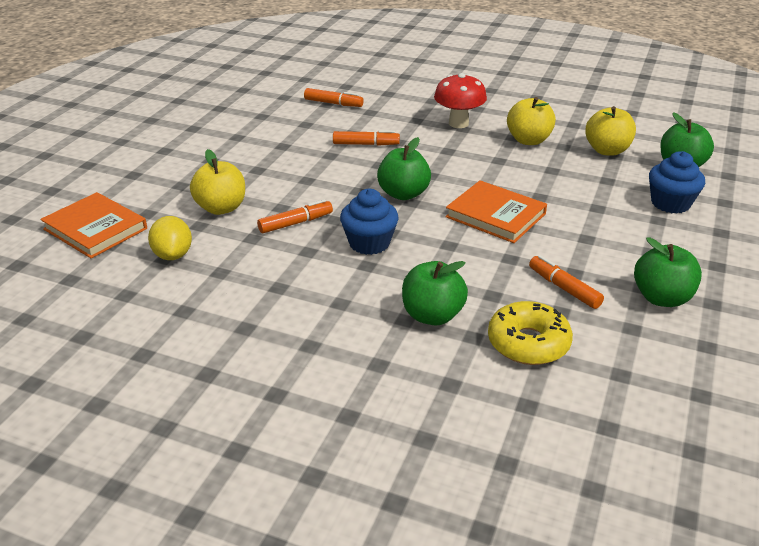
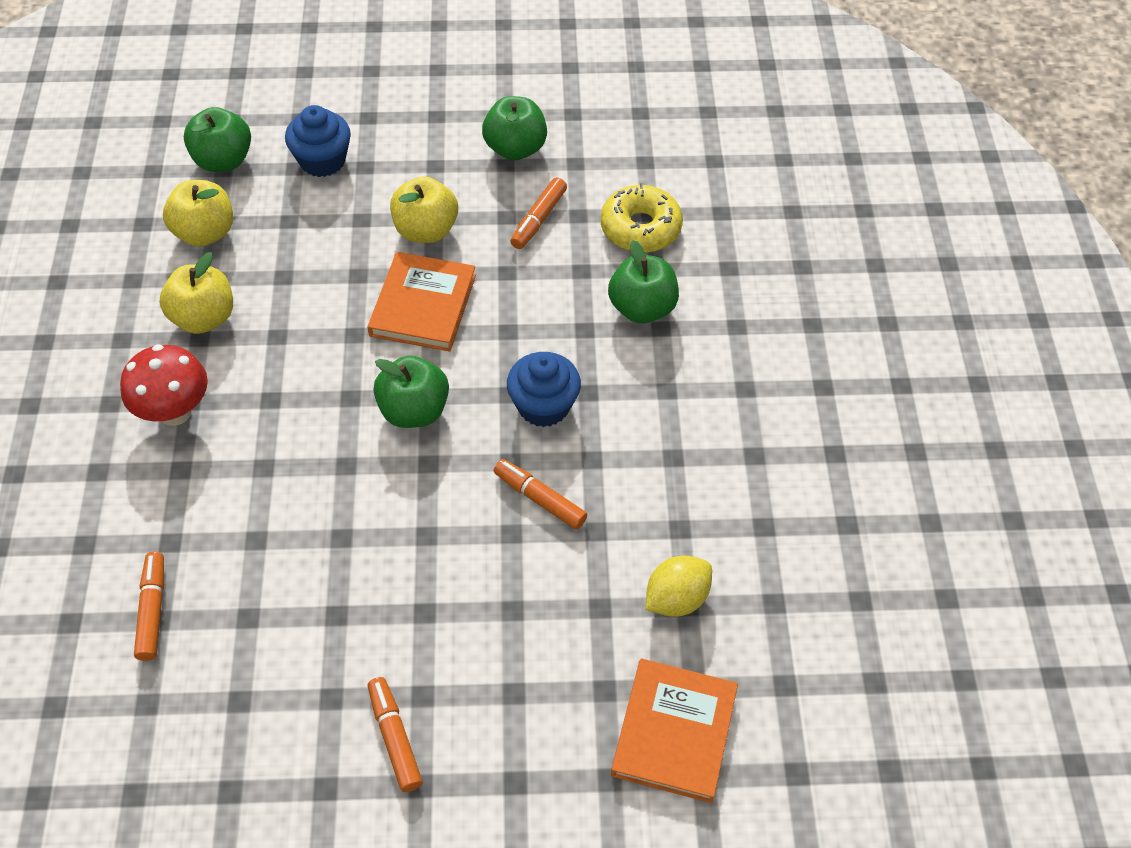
camera: 115 degrees left, 20 degrees up
(221, 208) = (547, 603): yellow apple -> yellow apple (426, 230)
(366, 144) = (289, 505): orange marker -> orange marker (395, 737)

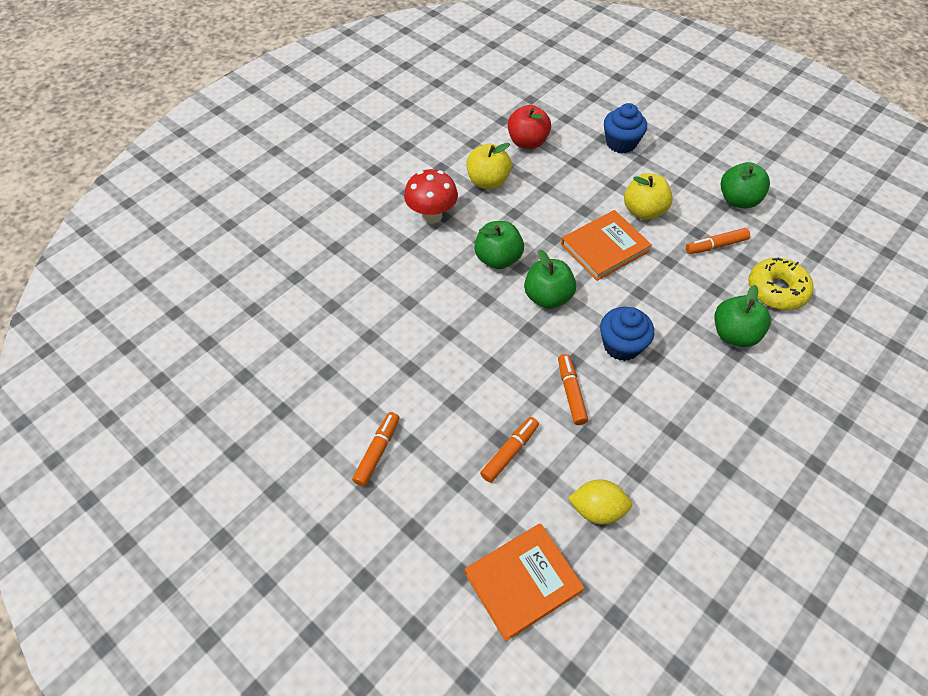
camera: 45 degrees right, 0 degrees up
(153, 610) = (333, 299): orange marker -> orange marker (510, 452)
(205, 233) = (527, 142): yellow apple -> red apple
(223, 160) = (570, 114): green apple -> green apple (498, 259)

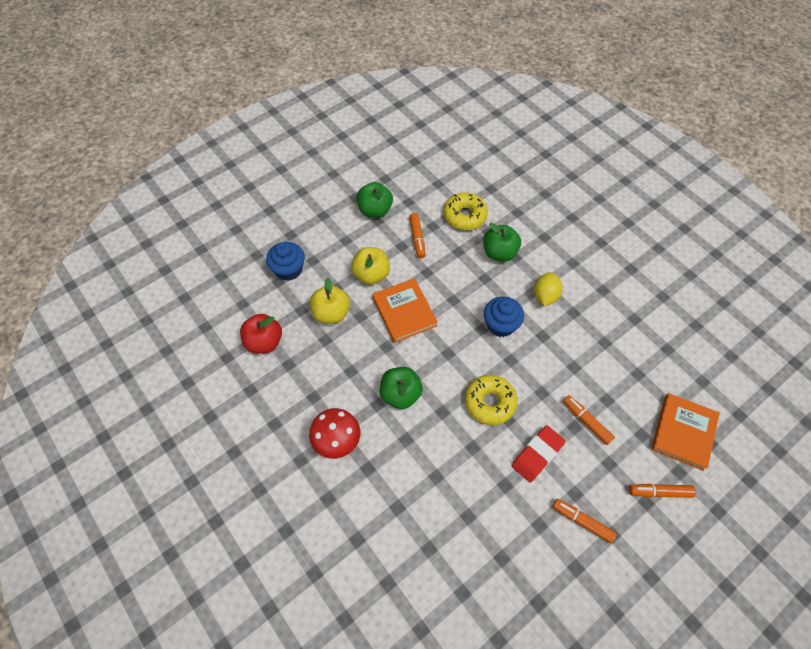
camera: 80 degrees left, 5 degrees up
(453, 398) = (537, 455): none -> red eraser
(488, 181) = (306, 385): yellow apple -> yellow apple (331, 313)
(509, 343) = (490, 402): none -> yellow donut
(523, 582) = (683, 432): orange book -> orange book turned 45 degrees clockwise
(547, 297) = (448, 365): green apple -> none
(571, 392) = (538, 368): orange marker -> orange marker (659, 492)
(597, 509) = (631, 374): yellow lemon -> yellow lemon (545, 296)

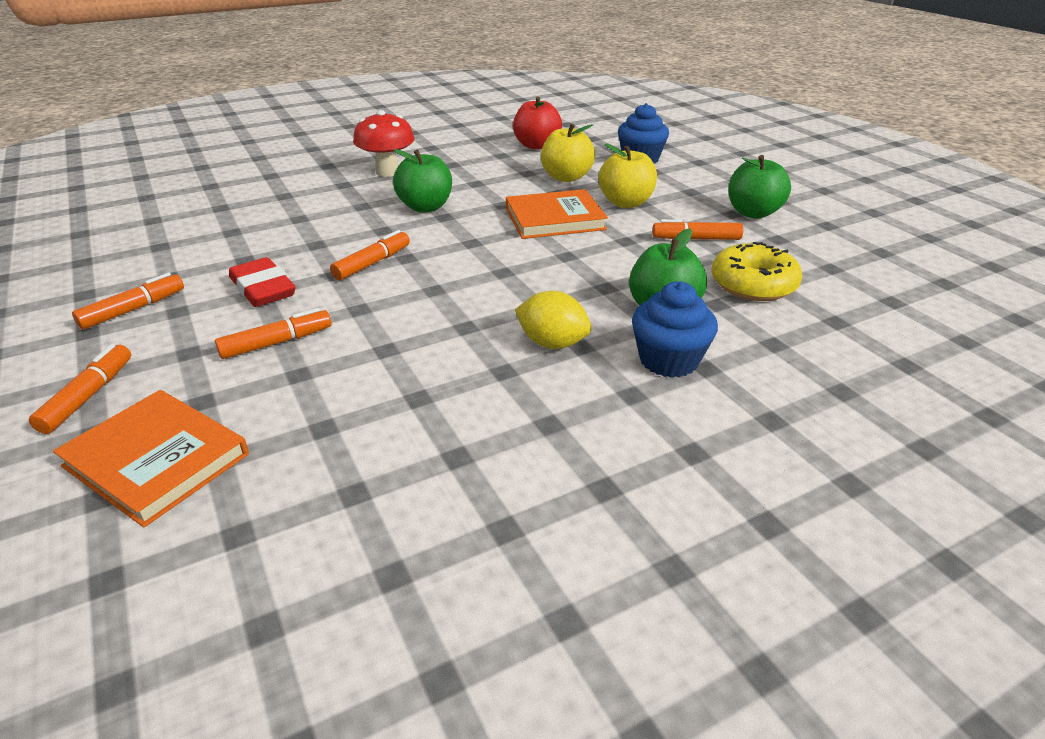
camera: 100 degrees right, 25 degrees down
(490, 402) = (372, 263): yellow donut -> orange marker
(500, 325) = (504, 289): blue cupcake -> blue cupcake (668, 360)

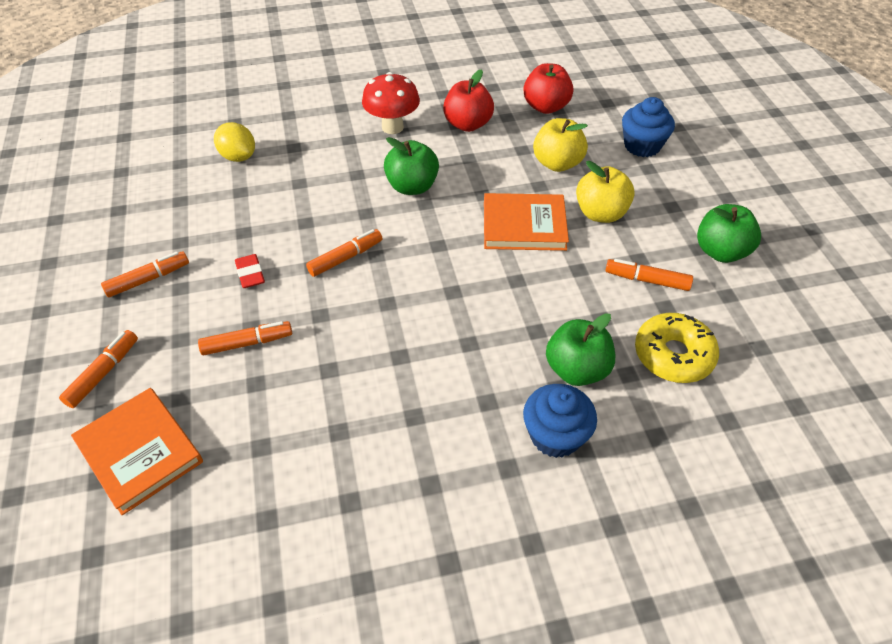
camera: 15 degrees right, 15 degrees up
(263, 289) = (250, 274): red eraser -> red eraser, size x0.63
(465, 163) = (468, 124): none -> red apple
(552, 343) = (464, 392): yellow lemon -> yellow lemon (238, 157)

